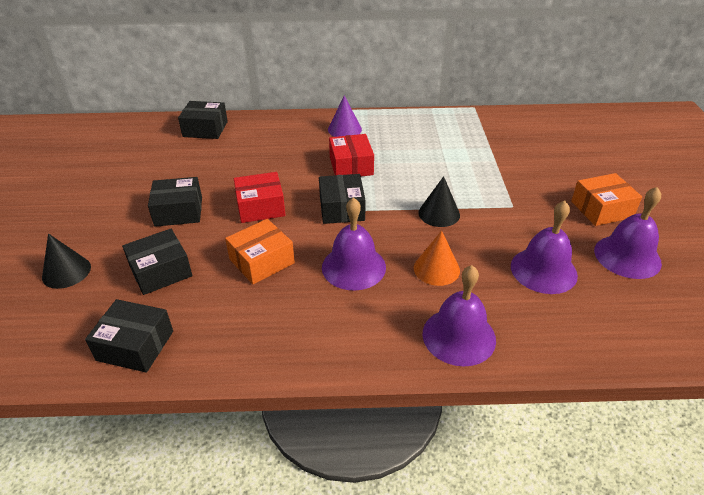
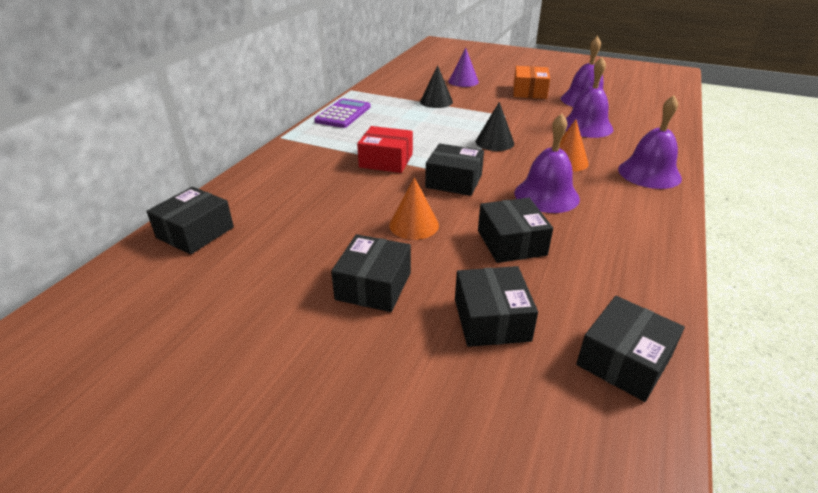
camera: 65 degrees left, 5 degrees down
(66, 272) = (442, 420): black cone -> black cone (436, 101)
(260, 207) = (414, 225): red box -> orange cone
(262, 261) = (511, 242): orange box -> black box
(344, 129) = (315, 148): purple cone -> purple cone (463, 81)
(418, 120) = (343, 114): none -> purple calculator

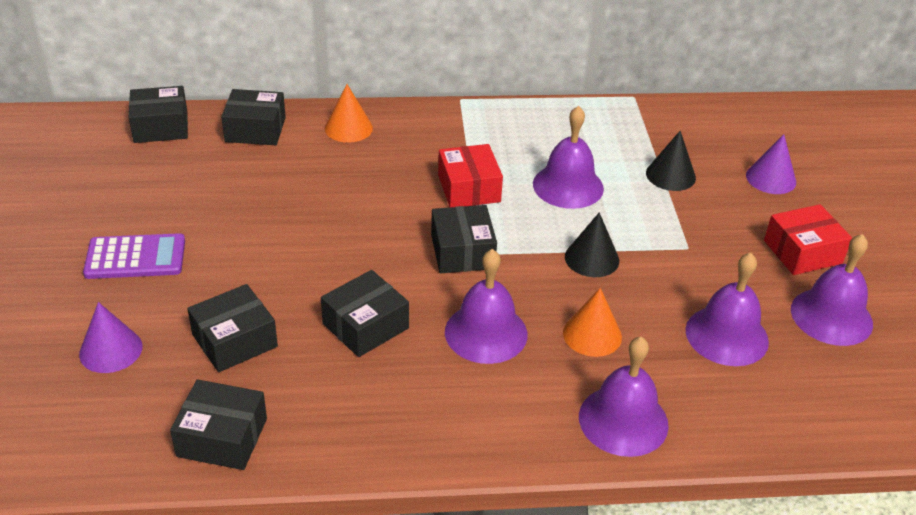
camera: 60 degrees right, 5 degrees up
(343, 114) = (557, 117): purple calculator -> purple calculator (135, 257)
(373, 286) = (242, 256): black box -> black box (161, 127)
(414, 225) = (353, 249): orange cone -> orange cone (348, 128)
(417, 130) = (568, 186): none -> purple bell
(457, 421) = (111, 350): none -> purple cone
(529, 92) = (802, 252): orange box -> red box

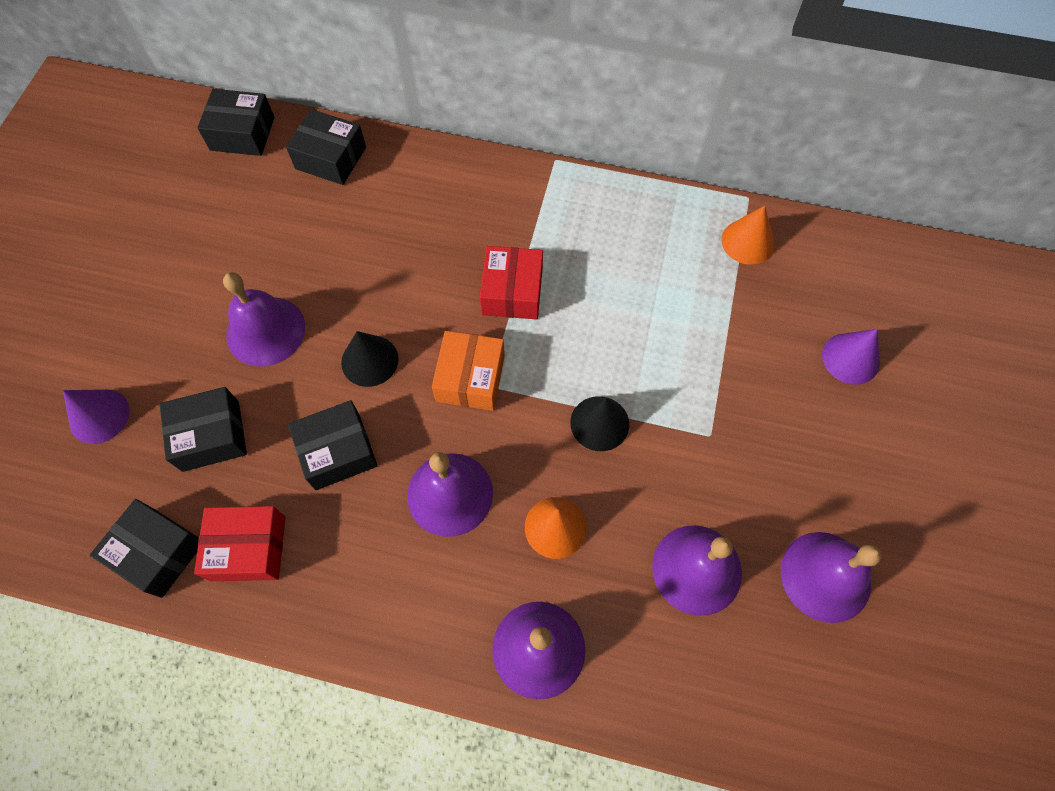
camera: 20 degrees right, 25 degrees up
(135, 257) = (160, 304): purple calculator -> none
(348, 128) = (423, 177): orange cone -> orange cone (747, 242)
(462, 251) = (470, 378): black box -> orange box
(568, 186) = (618, 314): purple bell -> purple bell (266, 331)
(670, 175) = (737, 326): black cone -> black cone (369, 360)
(802, 252) = (836, 476): red box -> red box (248, 548)

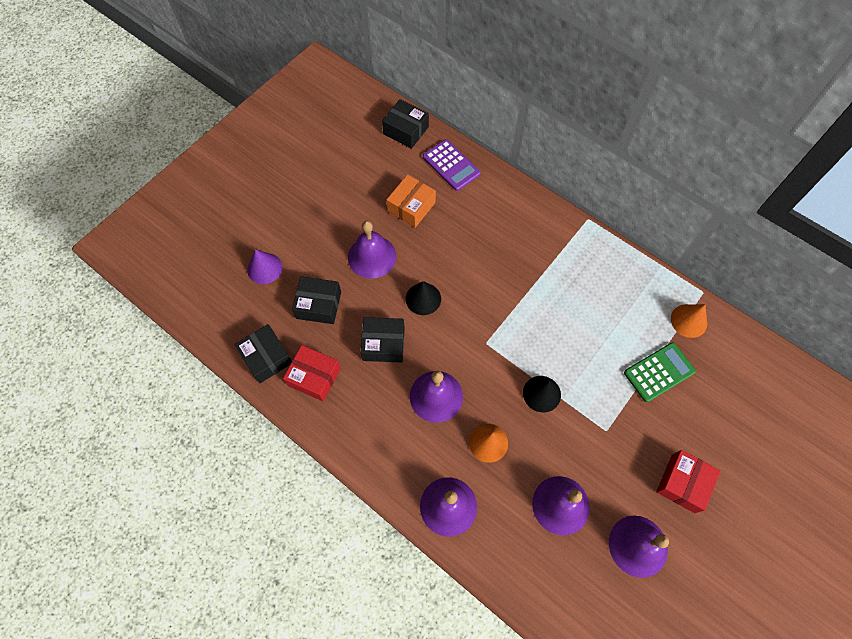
camera: 25 degrees right, 0 degrees up
(331, 158) = (451, 165): black box -> purple calculator
(470, 378) = (477, 334): orange box -> orange box (411, 207)
(512, 292) = (524, 292): red box -> red box (683, 483)
(742, 325) = (659, 372): none -> green calculator
(850, 358) = (720, 423): purple cone -> none

